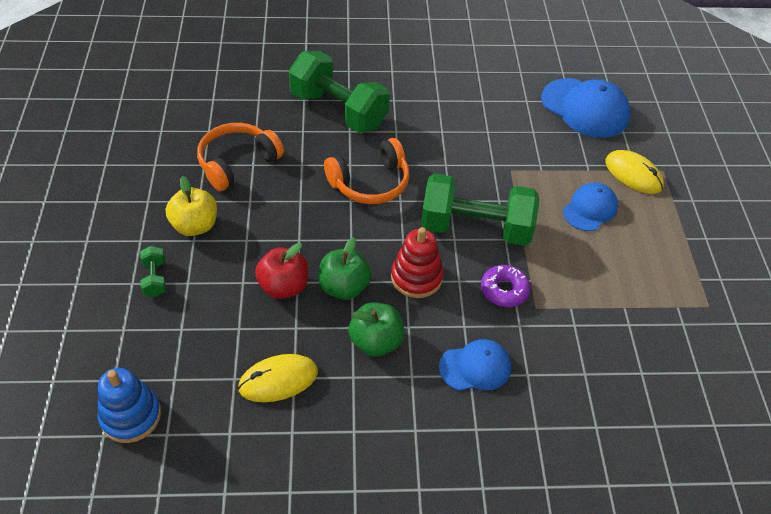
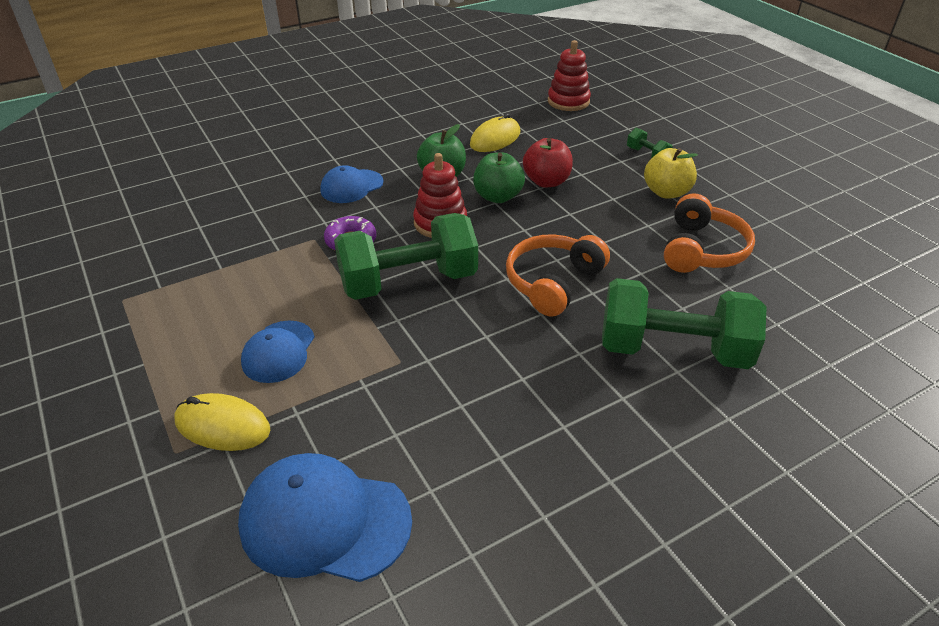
camera: 155 degrees right, 10 degrees down
(131, 416) = (568, 101): blue stacking toy -> red stacking toy

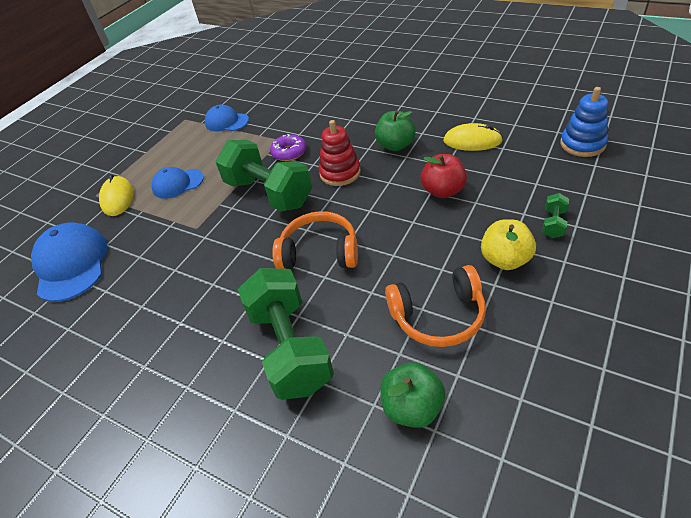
camera: 65 degrees right, 5 degrees up
(351, 186) = (344, 122): blue cap -> blue cap (226, 122)
(498, 196) = (397, 180): green apple -> green apple (412, 407)
(568, 101) = (582, 144): red stacking toy -> blue stacking toy

